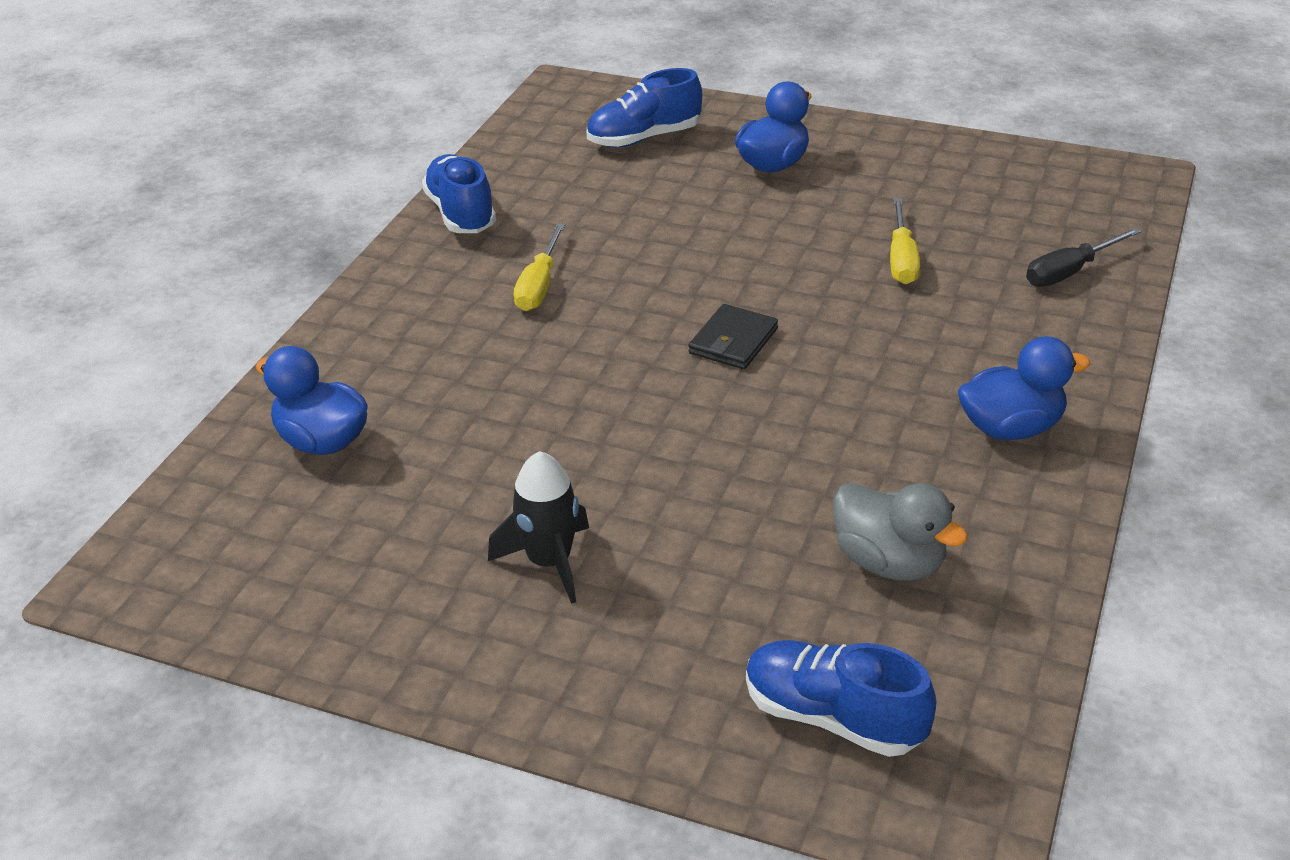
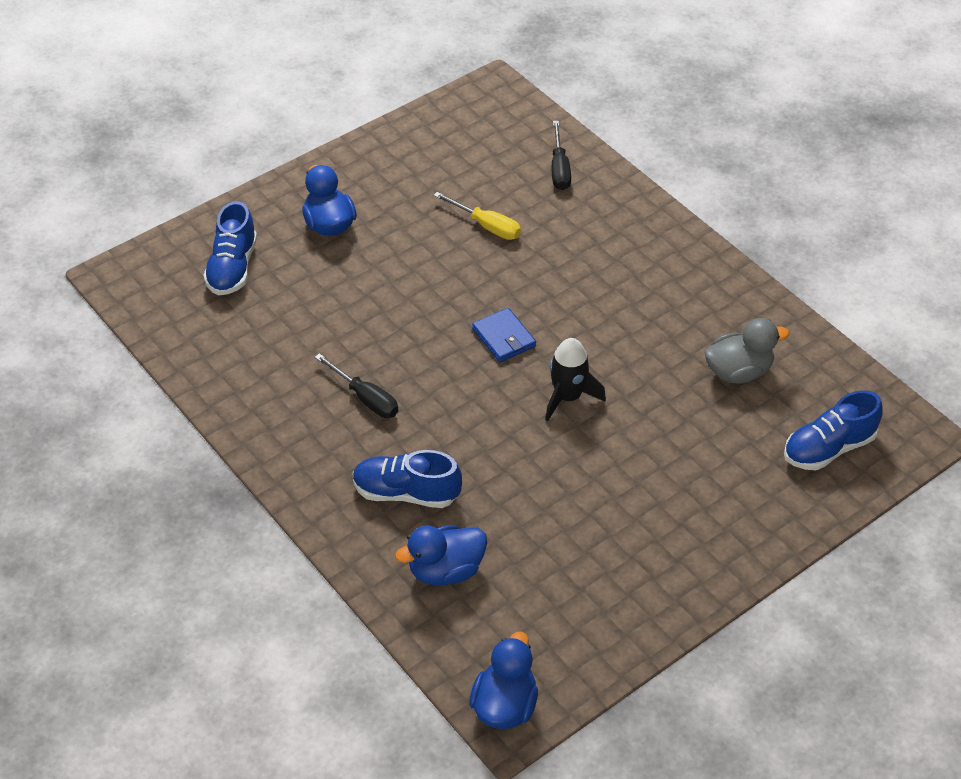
camera: 60 degrees left, 10 degrees up
(461, 214) = (239, 401): blue shoe -> blue shoe (406, 493)
(539, 285) = (365, 398): yellow screwdriver -> black screwdriver
(549, 562) = (640, 507): black rocket -> black rocket (568, 397)
(733, 341) = (504, 338): black wallet -> blue wallet
(1011, 428) = (672, 270): blue duck -> blue duck (505, 705)

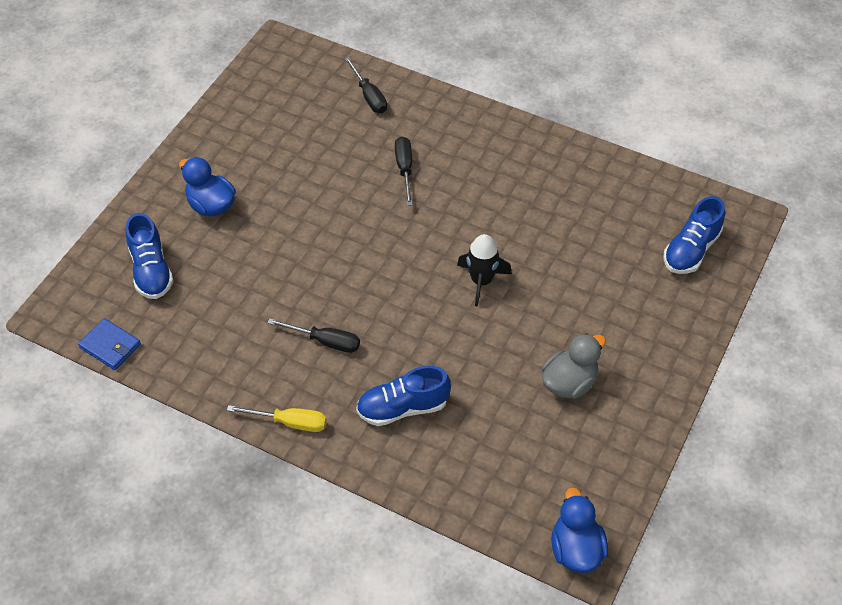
camera: 25 degrees left, 5 degrees up
(445, 570) = (469, 459): blue duck -> none
(486, 226) = (339, 162): yellow screwdriver -> yellow screwdriver (290, 422)
(504, 338) = (405, 250): blue wallet -> blue wallet (110, 346)
(553, 255) = (404, 169): none -> black screwdriver
(738, 372) = (594, 214): grey duck -> grey duck (569, 383)

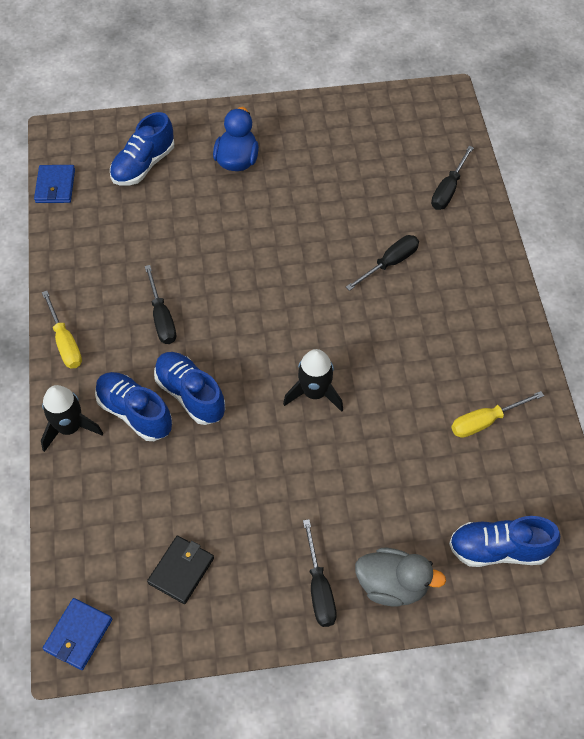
camera: 55 degrees right, 5 degrees up
(379, 462) = (69, 428): none -> black rocket
(417, 361) = (190, 394): none -> blue shoe
(569, 383) = (255, 528): grey duck -> grey duck (392, 585)
(570, 450) = (181, 570): none -> black wallet
(576, 549) = (78, 635): blue duck -> blue wallet
(587, 197) = (485, 421): none -> yellow screwdriver
(647, 370) = (319, 588): none -> black screwdriver

